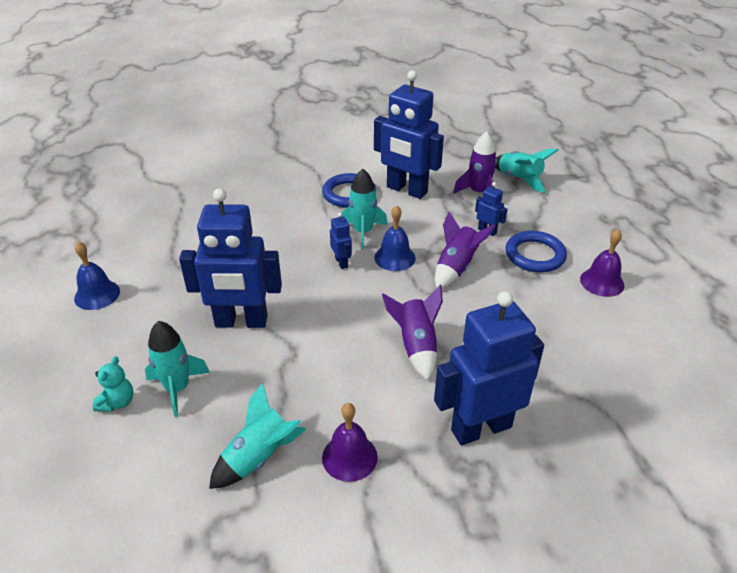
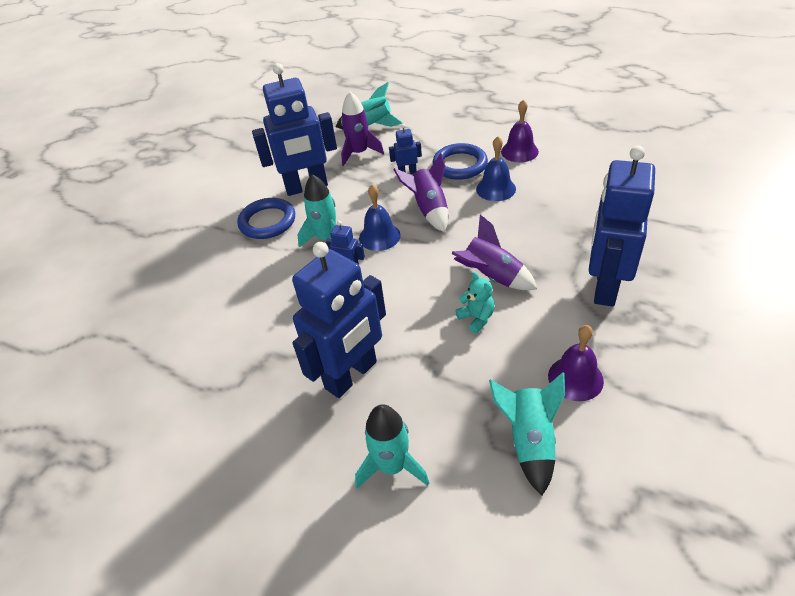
camera: 45 degrees left, 5 degrees up
(97, 294) = (182, 480): blue bell -> blue bell (496, 189)
(117, 402) = (365, 528): turquoise teddy bear -> turquoise teddy bear (476, 318)

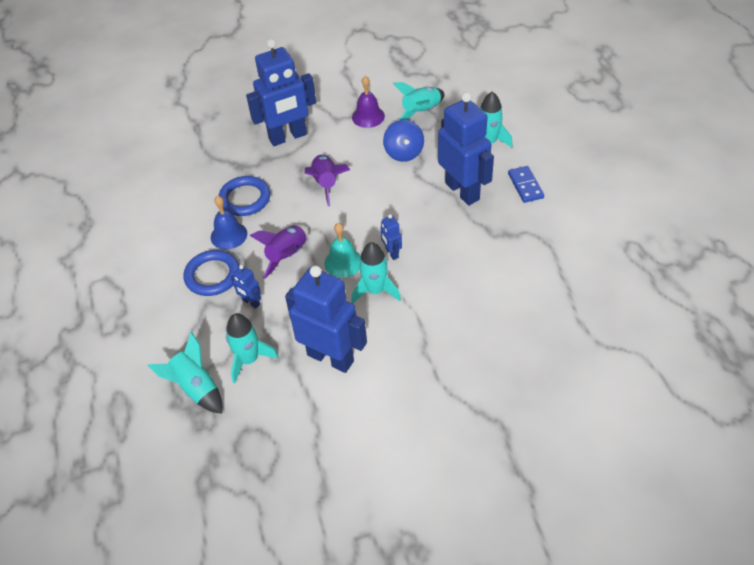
camera: 135 degrees left, 5 degrees up
(267, 222) = (396, 345): blue ring -> blue ring (245, 199)
(286, 440) = (525, 186): none -> blue domino
(351, 375) = (462, 191): blue robot -> blue robot turned 60 degrees clockwise
(359, 153) = (249, 360): purple rocket -> turquoise rocket
(379, 236) = (343, 262): blue bell -> turquoise bell
(469, 367) = (404, 153): none -> blue spinning top
(476, 318) = (367, 170): turquoise teddy bear -> none
(519, 151) = (163, 251): purple bell -> none

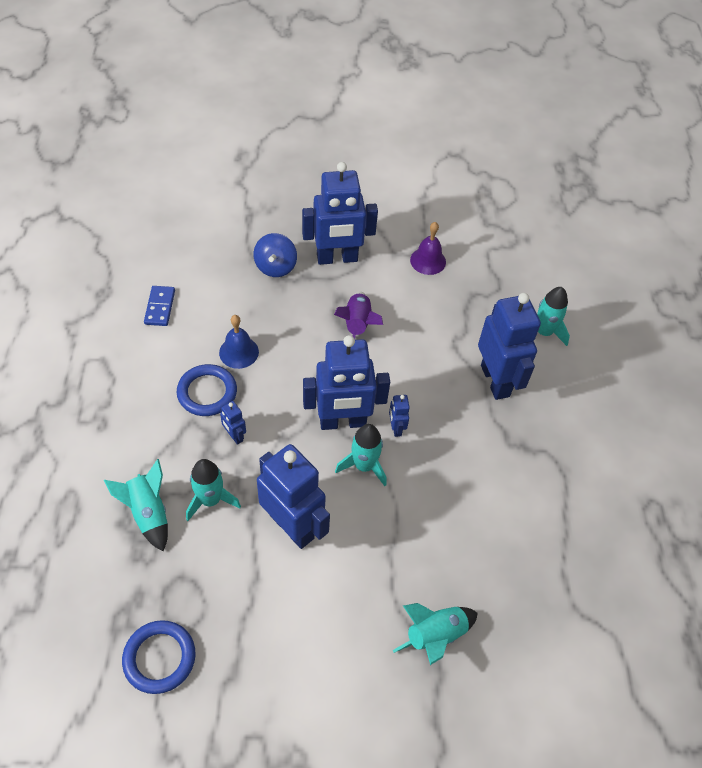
camera: 10 degrees right, 5 degrees up
(245, 199) = (269, 316): blue ring -> blue ring (159, 658)
(287, 256) = (289, 395): purple rocket -> none
(343, 262) = (343, 422): turquoise bell -> blue robot
(404, 153) = (450, 315): blue spinning top -> blue spinning top (275, 267)
(421, 112) = (485, 273): turquoise rocket -> turquoise rocket (435, 636)
(525, 186) = (564, 396): blue domino -> blue domino (160, 307)

